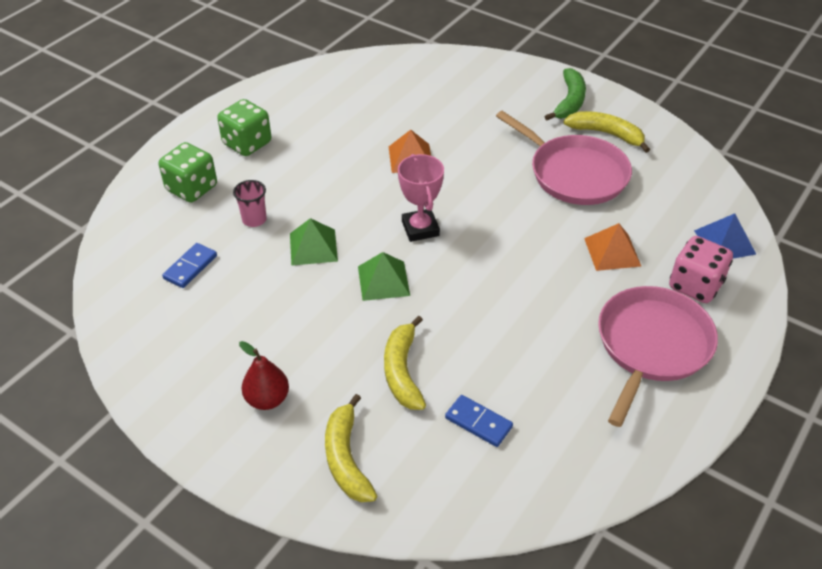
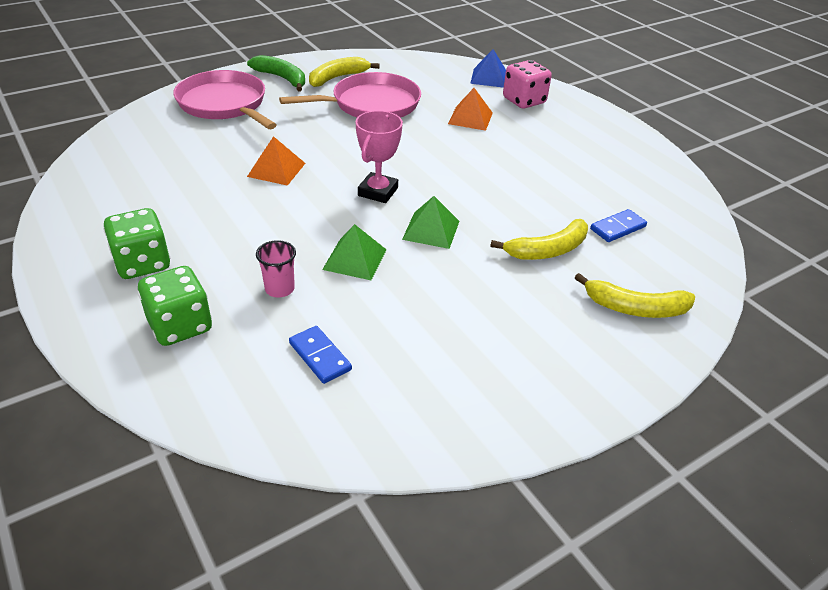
camera: 70 degrees left, 5 degrees down
(267, 399) = (547, 341): red pear -> none
(402, 371) = (547, 250): yellow banana -> yellow banana turned 45 degrees counterclockwise
(420, 228) = (378, 192): pink trophy -> pink trophy turned 75 degrees counterclockwise
(651, 346) = (572, 134): pink pan -> pink pan (224, 104)

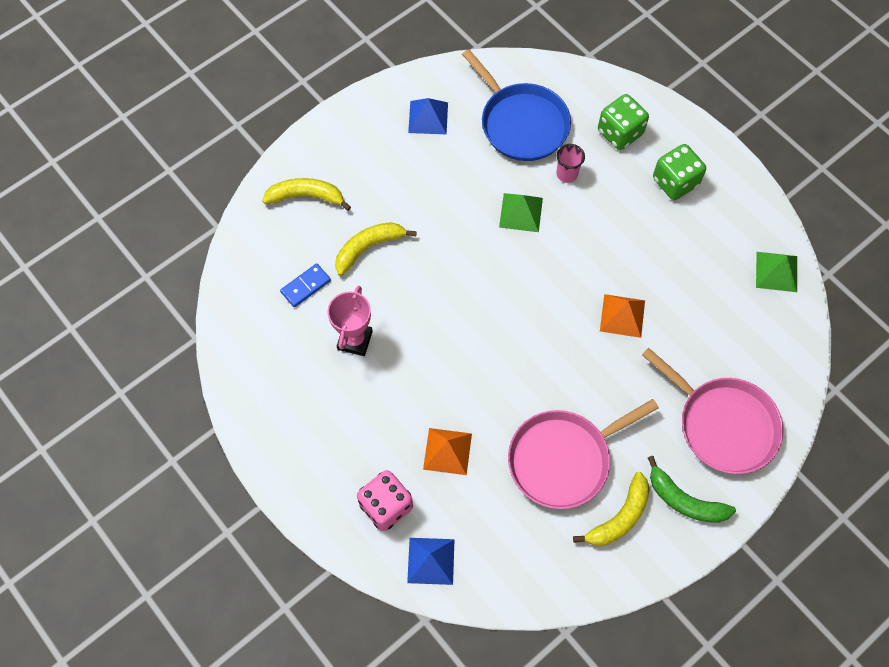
camera: 175 degrees right, 25 degrees up
(320, 356) = (521, 123): blue domino -> blue pan
(378, 192) = (521, 299): pink trophy -> pink trophy (355, 340)
(431, 230) = (466, 256): green pyramid -> green pyramid (776, 271)
(462, 383) = (428, 117): none -> blue pyramid

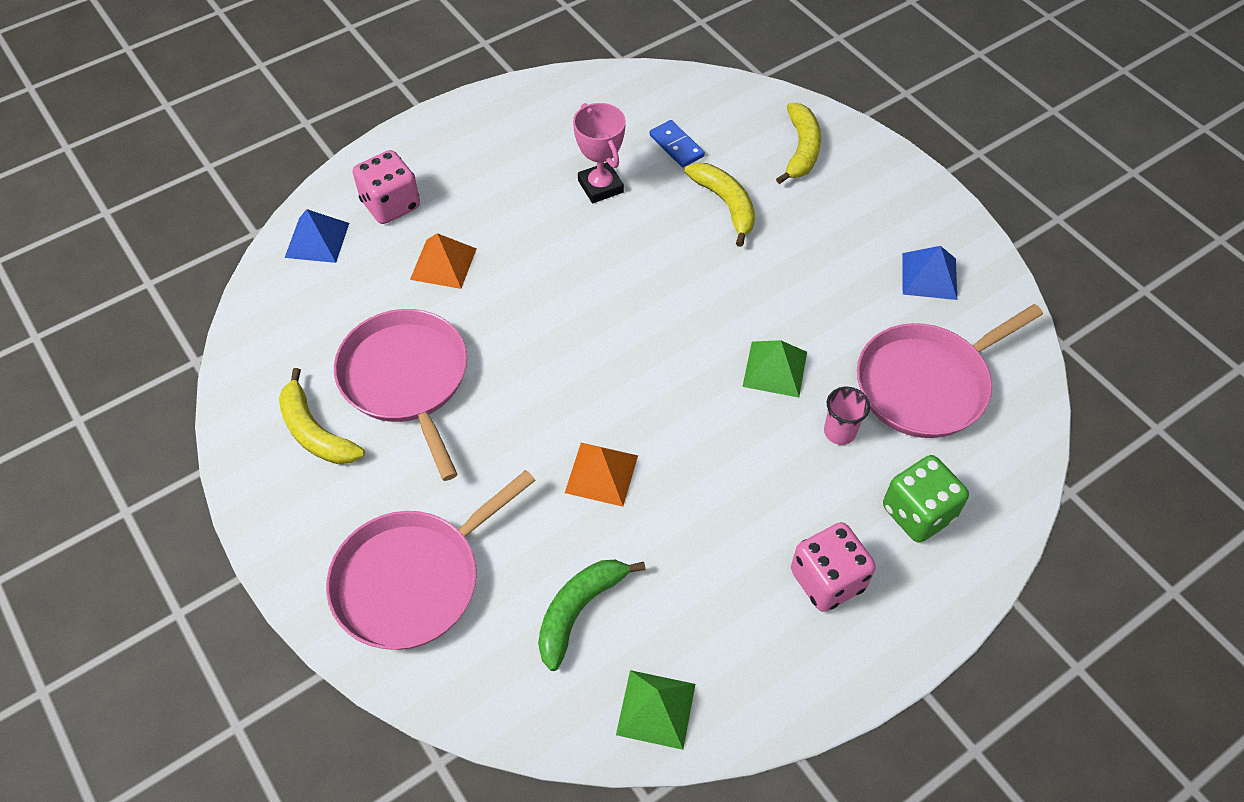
camera: 95 degrees right, 10 degrees down
(355, 340) = (600, 186): pink trophy -> pink trophy turned 45 degrees clockwise
(521, 123) = (927, 384): blue pan -> pink pan
(675, 182) = (827, 580): green dice -> pink dice
(685, 500) = (317, 512): green banana -> green banana (579, 611)

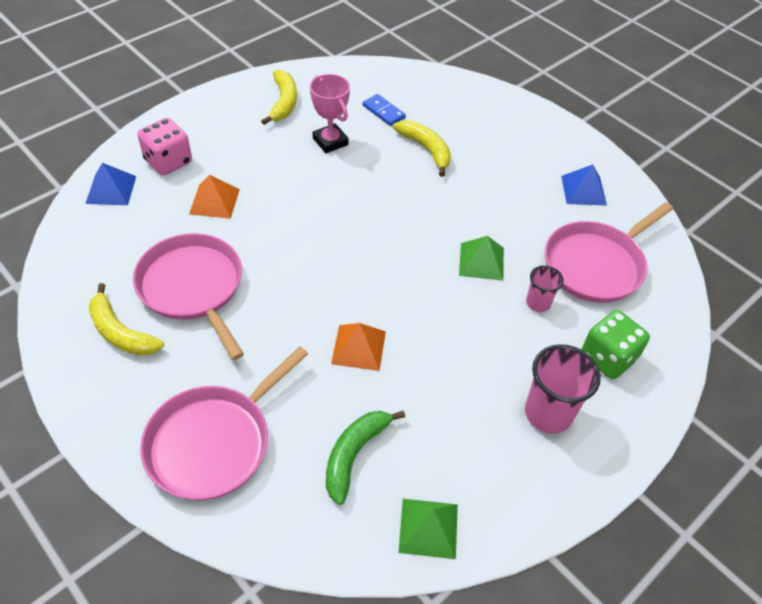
camera: 10 degrees left, 5 degrees down
(801, 149) = (475, 110): yellow banana -> yellow banana (283, 102)
(827, 580) = (548, 413): pink dice -> pink cup

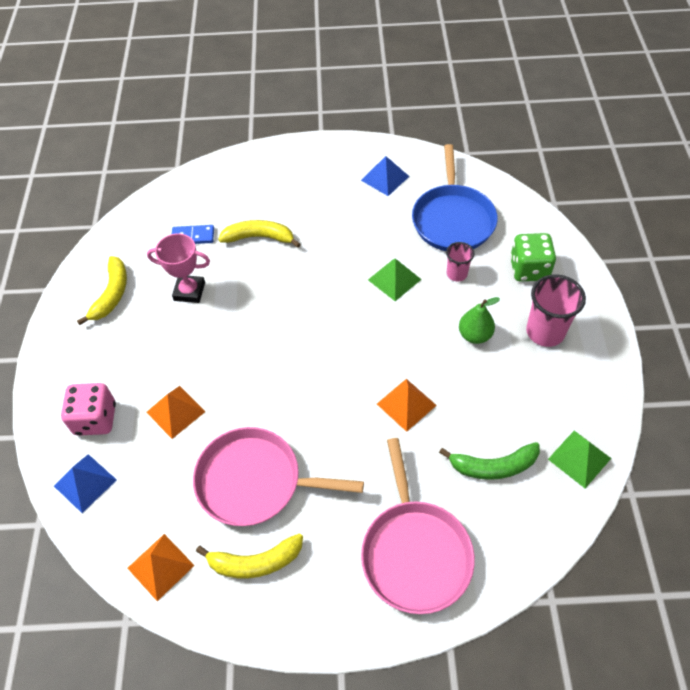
camera: 45 degrees left, 5 degrees up
(74, 275) = (160, 566): none -> orange pyramid
(283, 102) = (112, 294): yellow banana -> yellow banana turned 60 degrees clockwise
(354, 455) = (493, 466): green banana -> green banana turned 75 degrees counterclockwise
(484, 357) = (474, 335): none -> green pear
(596, 264) = (453, 219): pink pan -> blue pan

